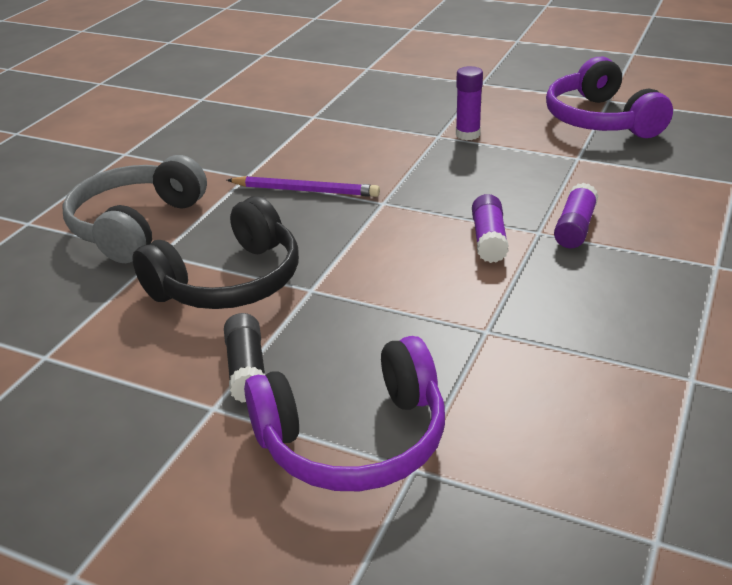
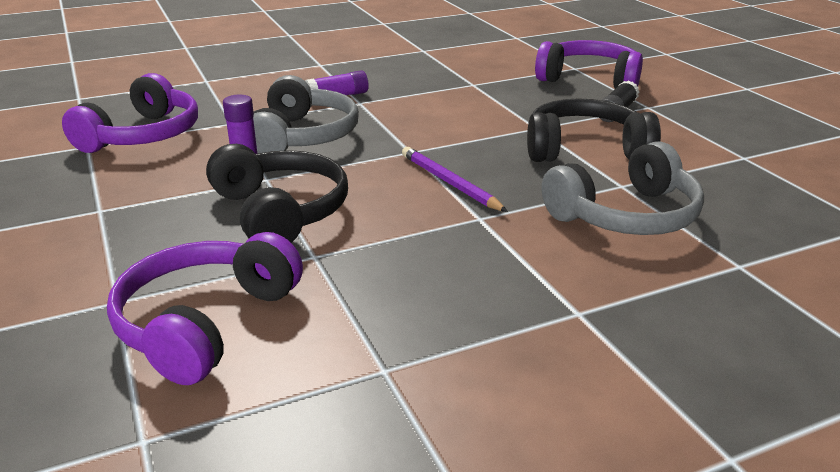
camera: 140 degrees left, 5 degrees down
(310, 78) = (205, 323): none -> purple headphones
(380, 124) = (280, 212): none -> black headphones
(489, 240) = (393, 109): purple glue stick -> none
(493, 173) = (302, 137): none -> grey headphones

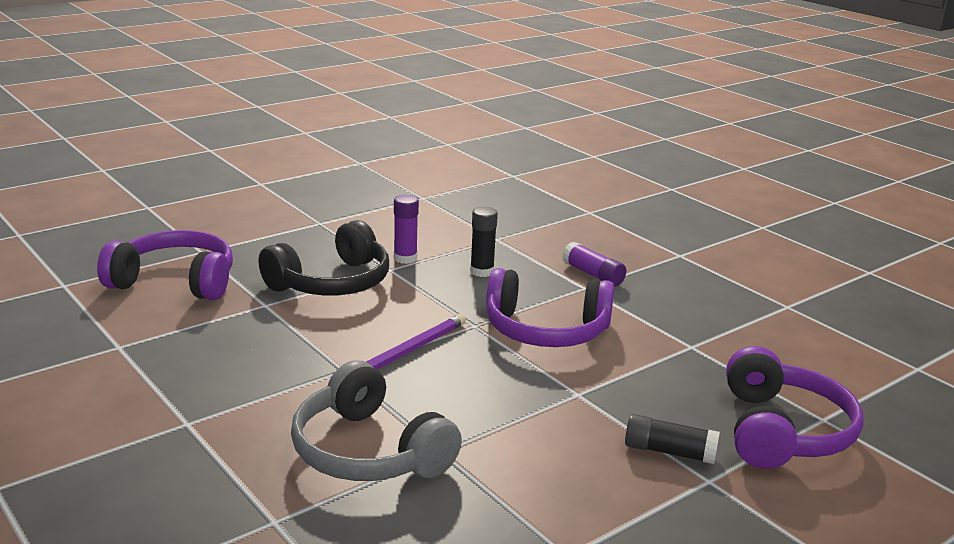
camera: 75 degrees right, 5 degrees down
(143, 135) = (451, 211): purple headphones -> purple headphones (545, 330)
(302, 137) = (482, 271): grey headphones -> black glue stick
(585, 149) = (530, 427): black headphones -> none

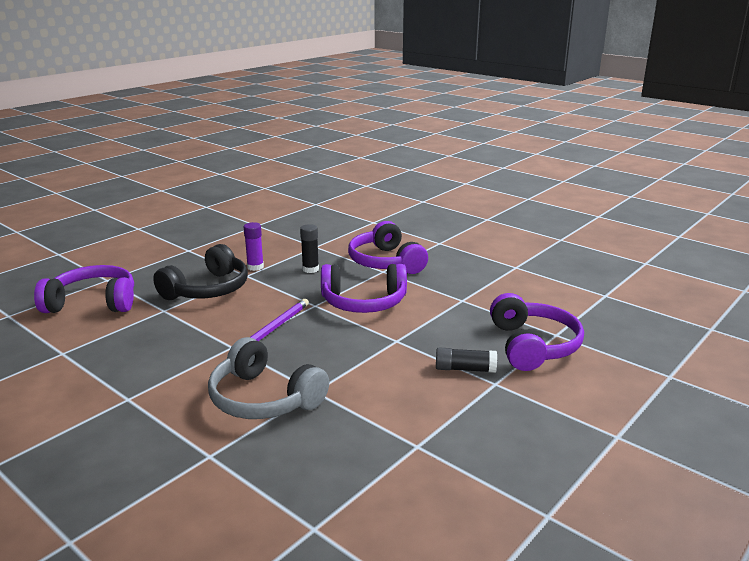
camera: 10 degrees left, 0 degrees up
(593, 274) = (385, 262): purple glue stick -> purple headphones

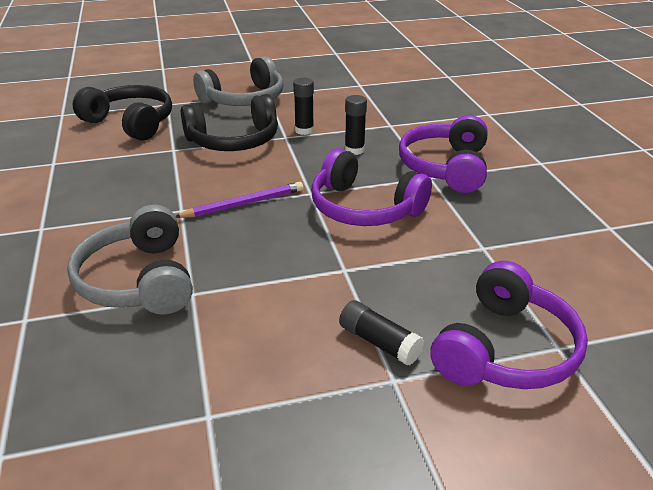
camera: 35 degrees right, 10 degrees up
(93, 302) = (131, 123): purple headphones -> black headphones
(174, 258) = (244, 99): none -> grey headphones
(255, 267) = (304, 130): purple glue stick -> black glue stick

